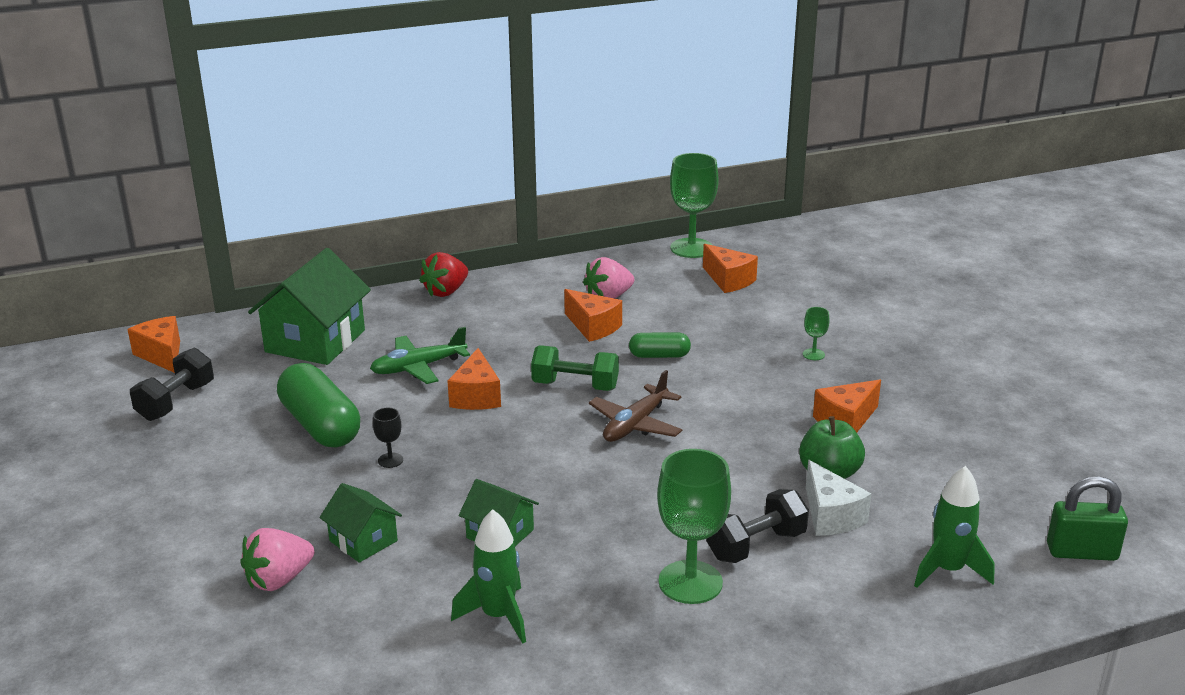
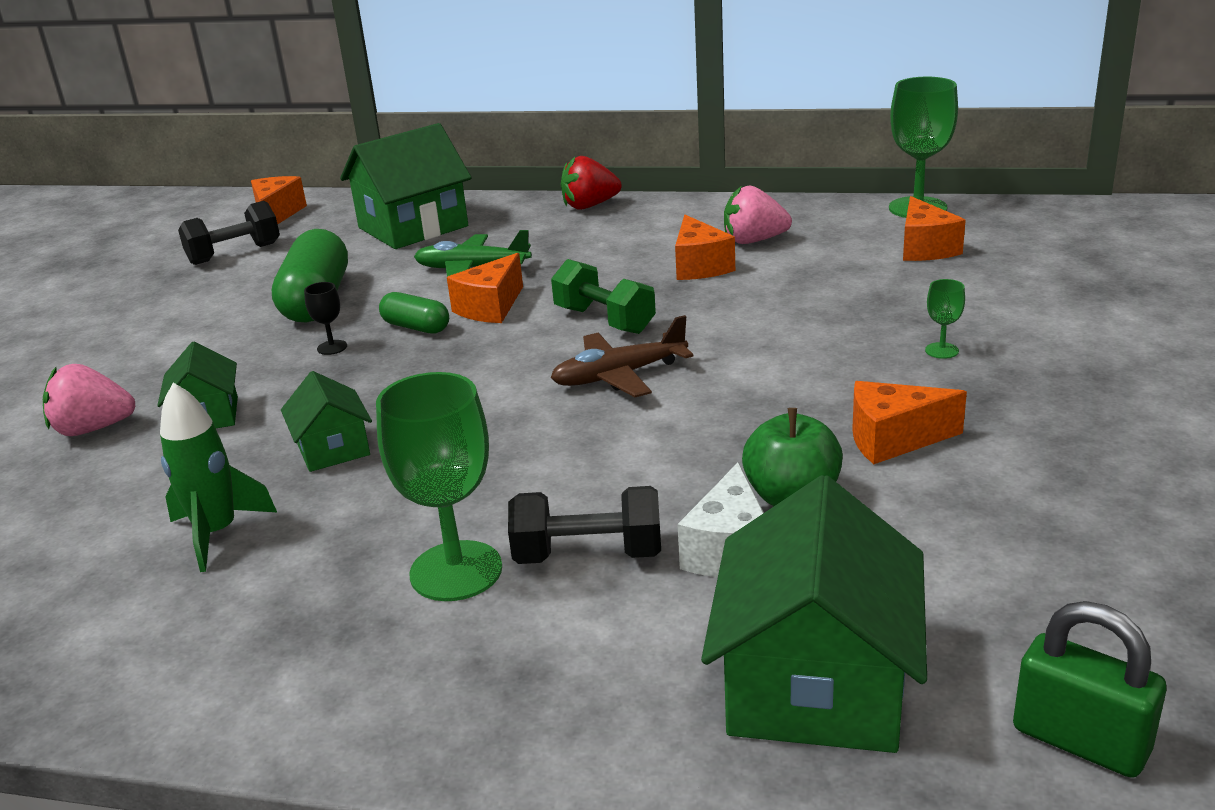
camera: 35 degrees right, 0 degrees up
(659, 355) = (739, 310): green capsule -> green capsule (416, 327)
(948, 570) = (815, 683): green rocket -> green house

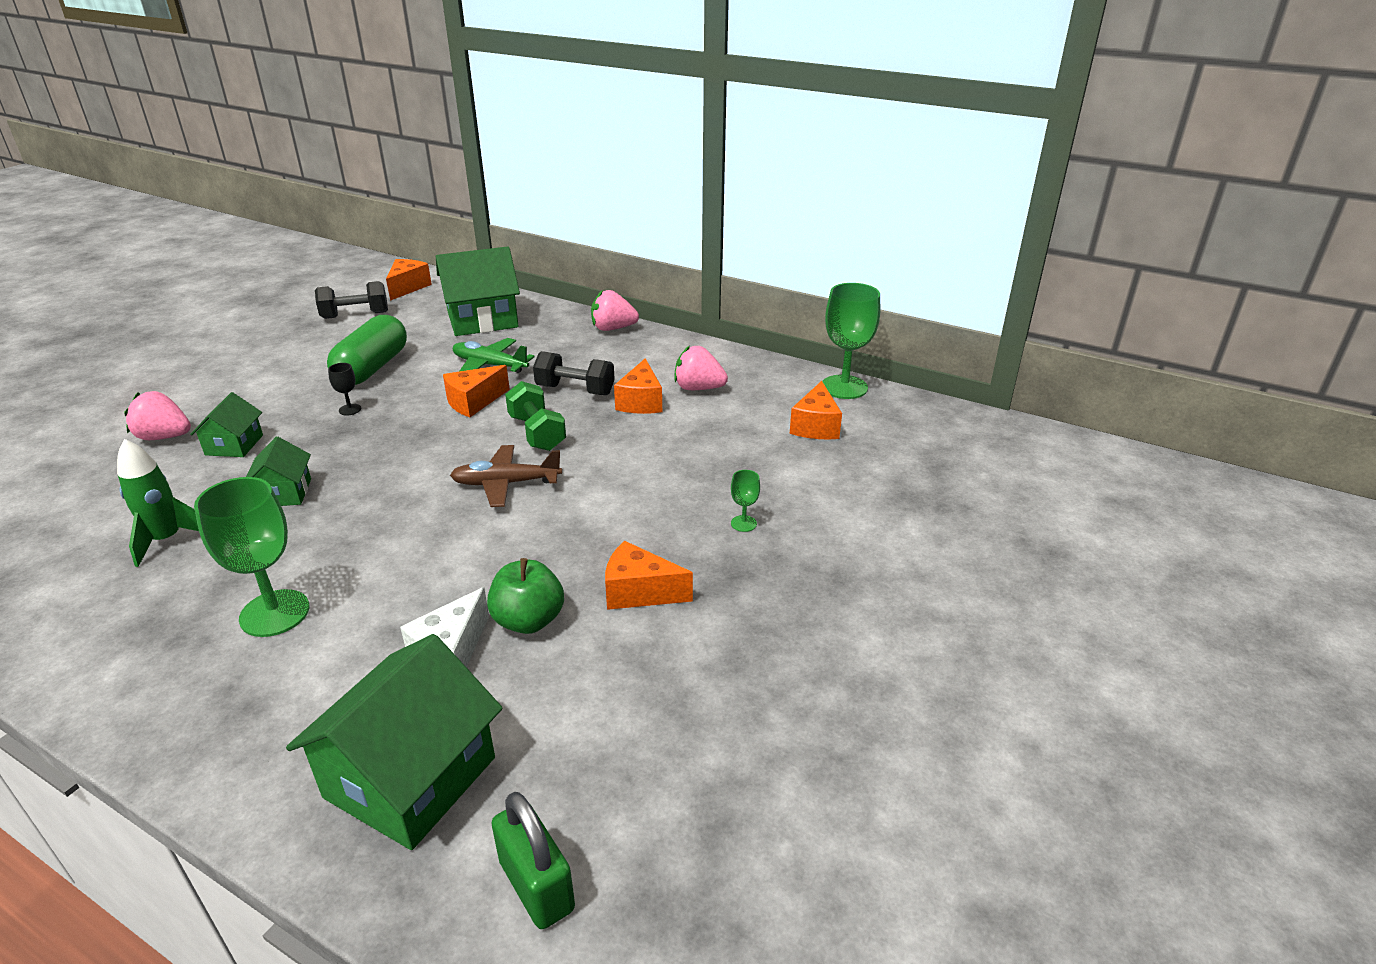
camera: 15 degrees right, 5 degrees up
(416, 327) = (414, 406): green capsule -> none
(588, 555) = (362, 626): black dumbbell -> black dumbbell (575, 390)
(589, 206) = (613, 328): red strawberry -> pink strawberry

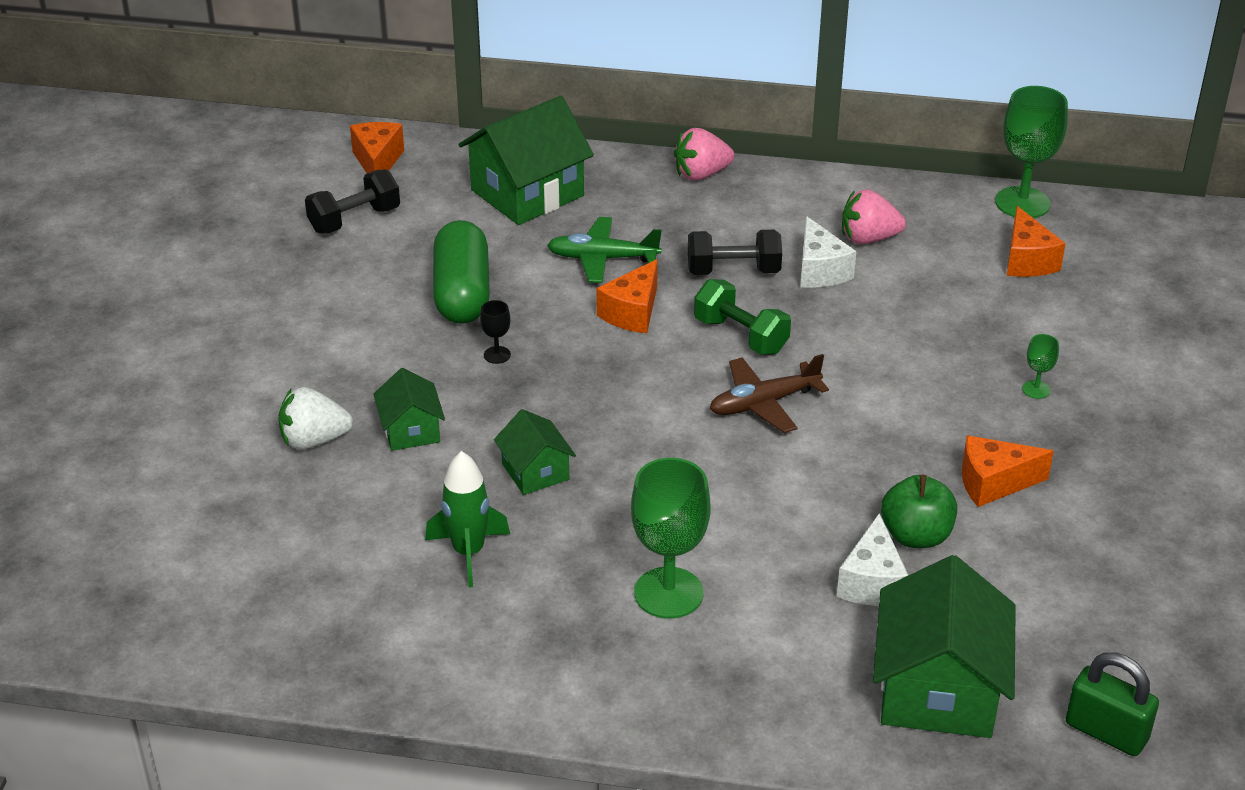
camera: 20 degrees left, 5 degrees up
(164, 437) = (314, 440): pink strawberry -> white strawberry
(641, 402) = (820, 270): orange cheese -> white cheese

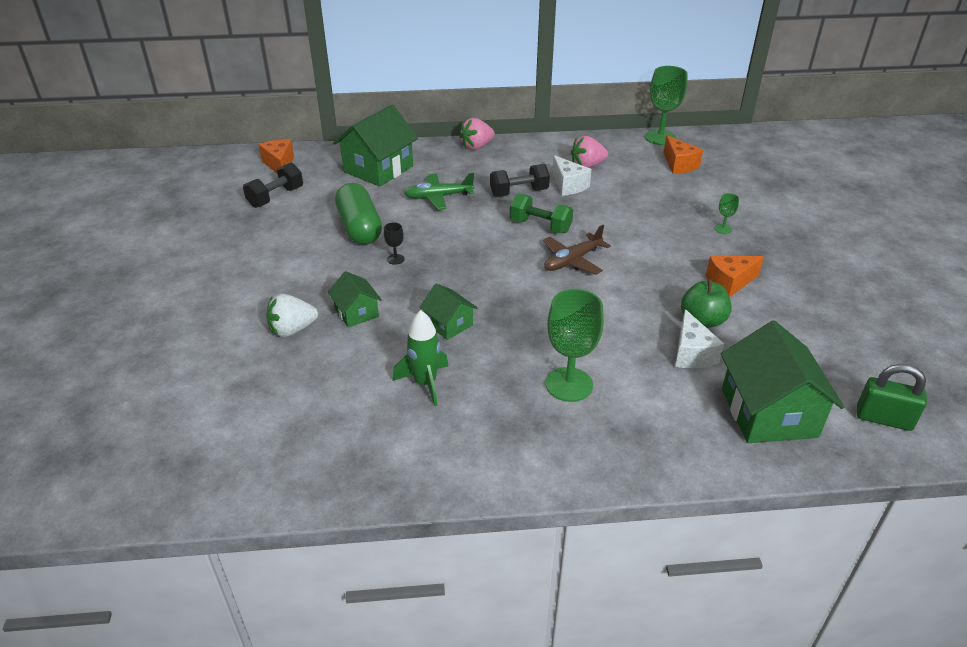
camera: 15 degrees left, 0 degrees up
(632, 312) = (469, 223): orange cheese -> none

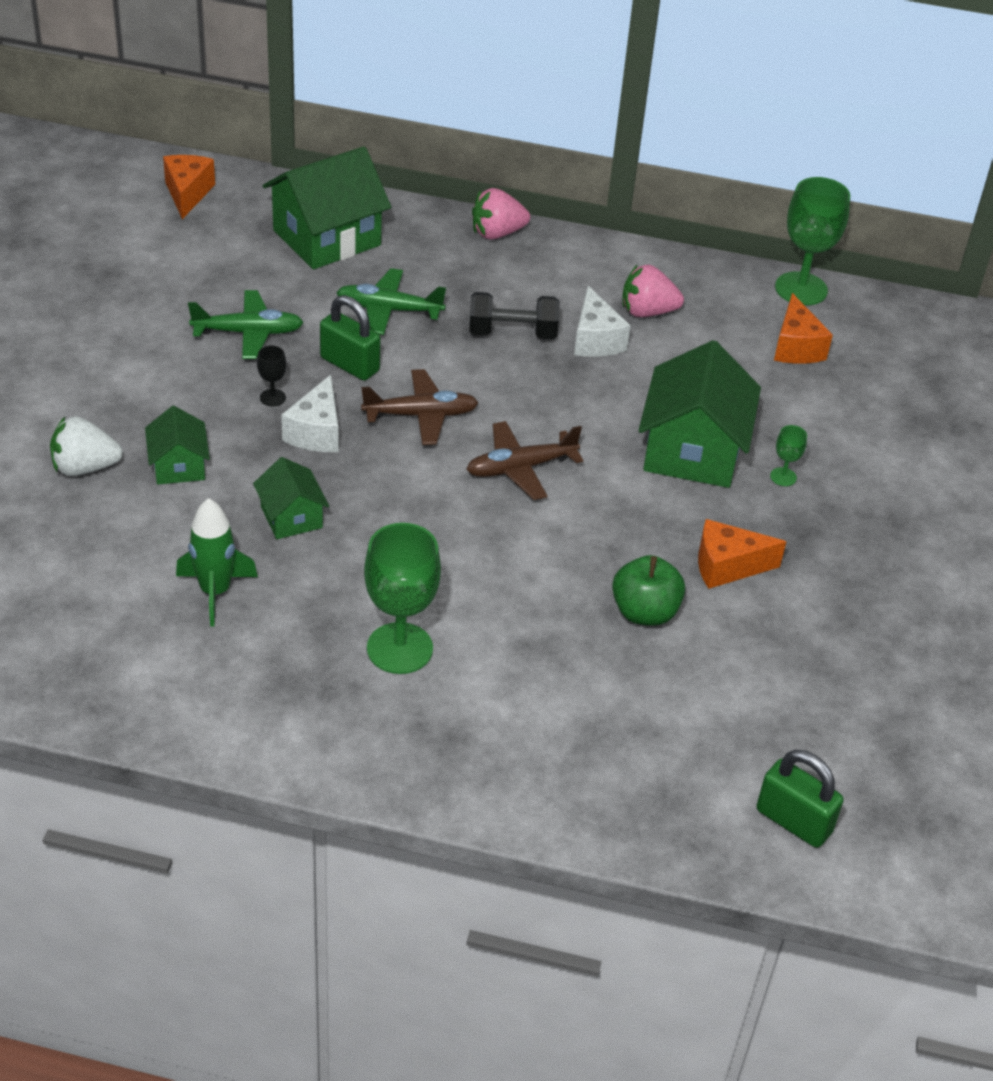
camera: 15 degrees right, 5 degrees up
(276, 197) = (157, 250): black dumbbell -> none
(359, 228) = (249, 333): green capsule -> green plane
(433, 230) = (350, 364): none -> green padlock
(494, 247) = (421, 415): none -> brown plane
(540, 226) = (509, 398): green dumbbell -> none
(691, 353) = (595, 654): white cheese -> white cheese (316, 432)
(768, 412) = (640, 765): green house -> green house (692, 450)

